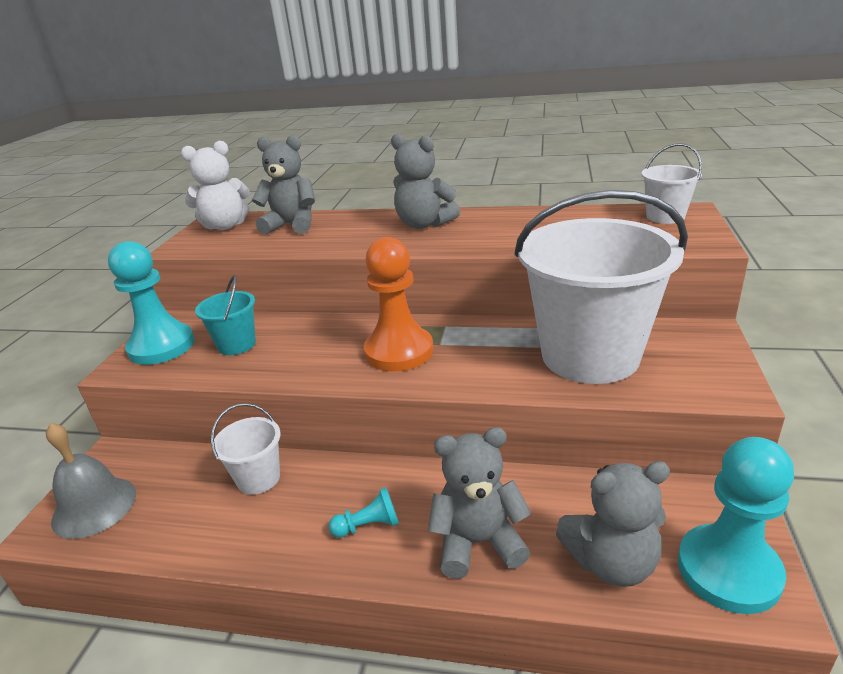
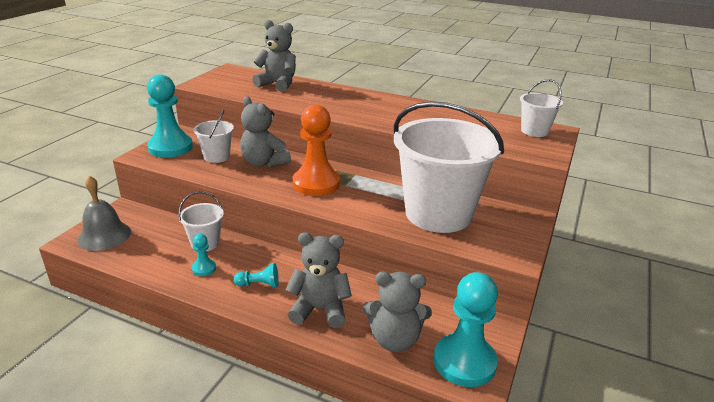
camera: 10 degrees right, 0 degrees up
(225, 226) = (234, 76): white teddy bear -> none
(236, 345) = (216, 157): turquoise bucket -> white bucket
(273, 521) = (204, 268): none -> turquoise pawn
(424, 224) = (365, 102): grey teddy bear -> grey teddy bear (264, 163)

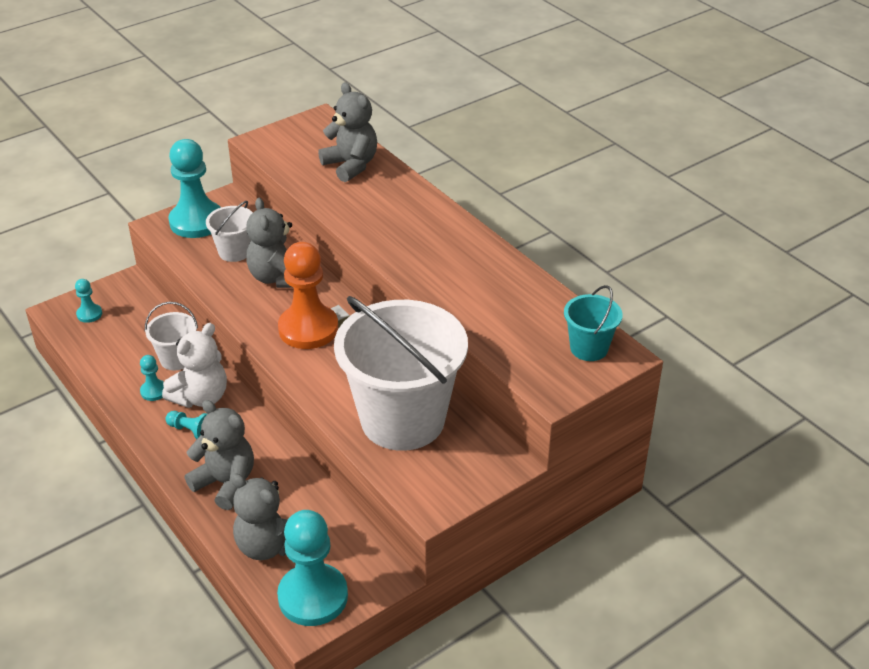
camera: 30 degrees right, 10 degrees up
(104, 235) = (89, 314): grey bell -> turquoise pawn
(247, 261) = (201, 397): none -> white teddy bear
(534, 131) = (589, 348): white bucket -> turquoise bucket

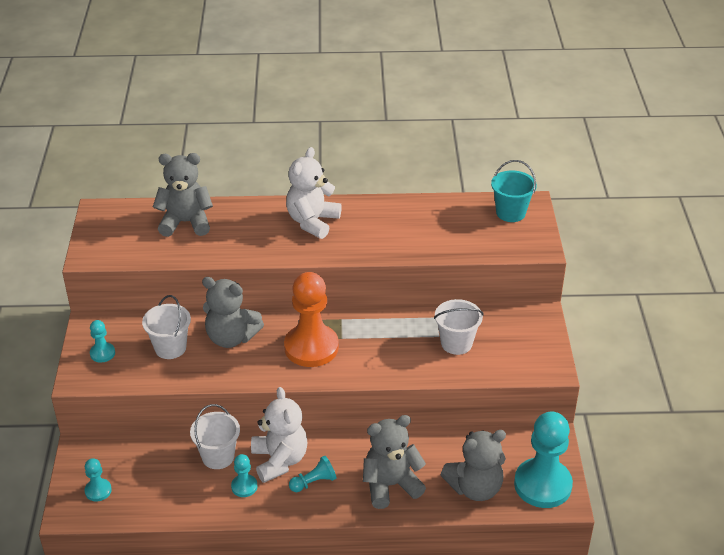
camera: 55 degrees left, 0 degrees up
(196, 221) = (102, 353): turquoise pawn -> turquoise pawn, size x0.45
(402, 420) = (456, 343): white bucket -> white bucket, size x0.44
(428, 230) = (312, 222): none -> white teddy bear

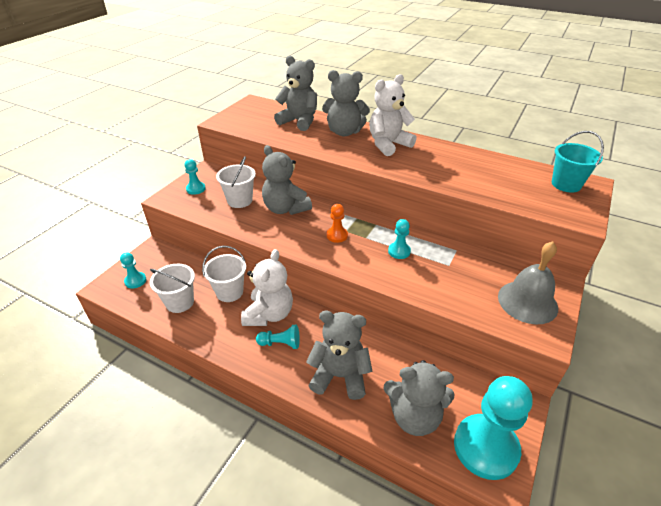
camera: 30 degrees right, 0 degrees up
(244, 486) = (228, 322): turquoise pawn -> turquoise pawn (399, 251)
(251, 220) = (344, 132): none -> grey teddy bear
(311, 347) = (337, 235): orange pawn -> orange pawn, size x0.45
(456, 343) = (461, 276): white bucket -> white bucket (180, 302)
(524, 345) = (527, 302): none -> grey bell

